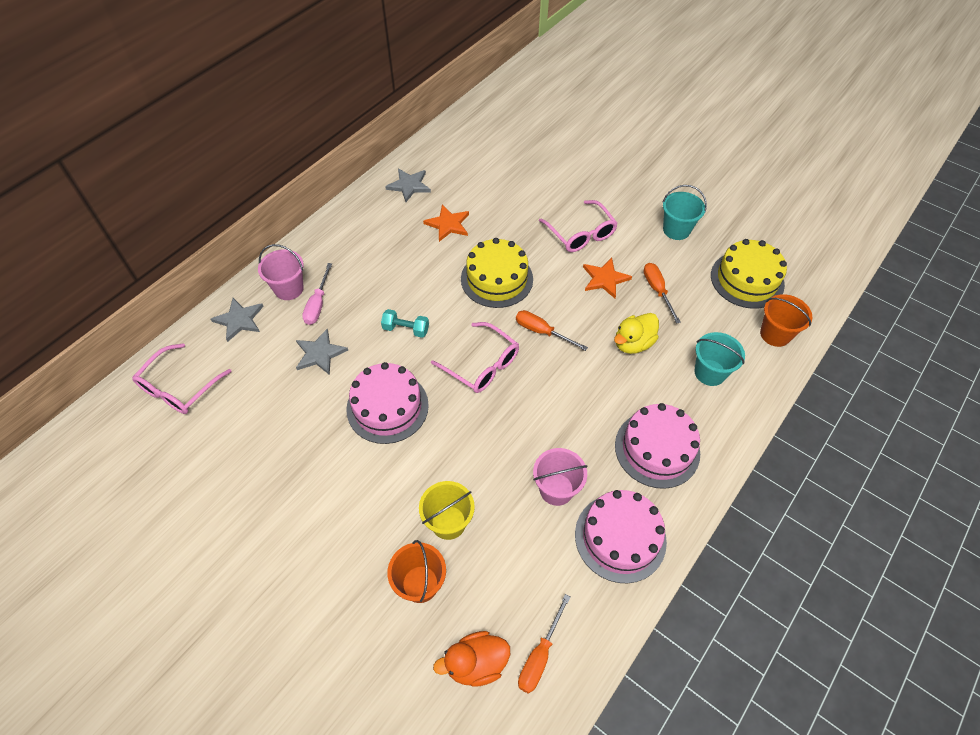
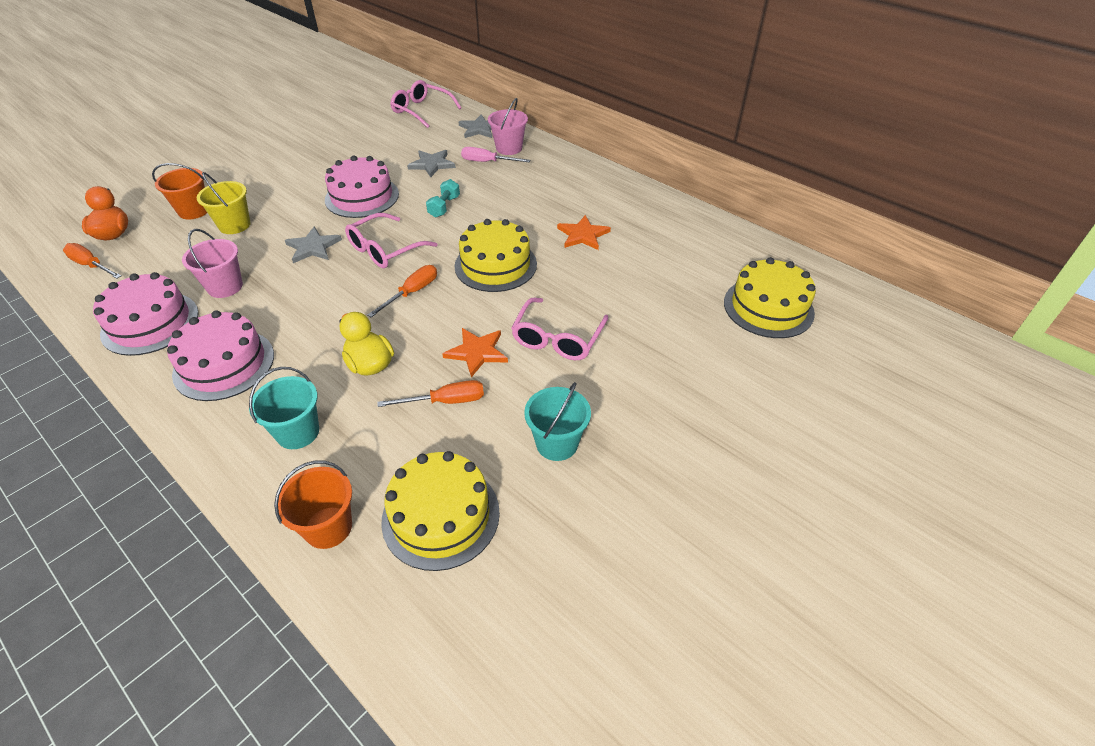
camera: 95 degrees right, 10 degrees down
(409, 185) = (645, 210): grey star -> grey star (313, 247)
(527, 128) = (768, 307): none -> yellow cake
(581, 234) = (557, 339): pink glasses -> pink glasses turned 45 degrees counterclockwise

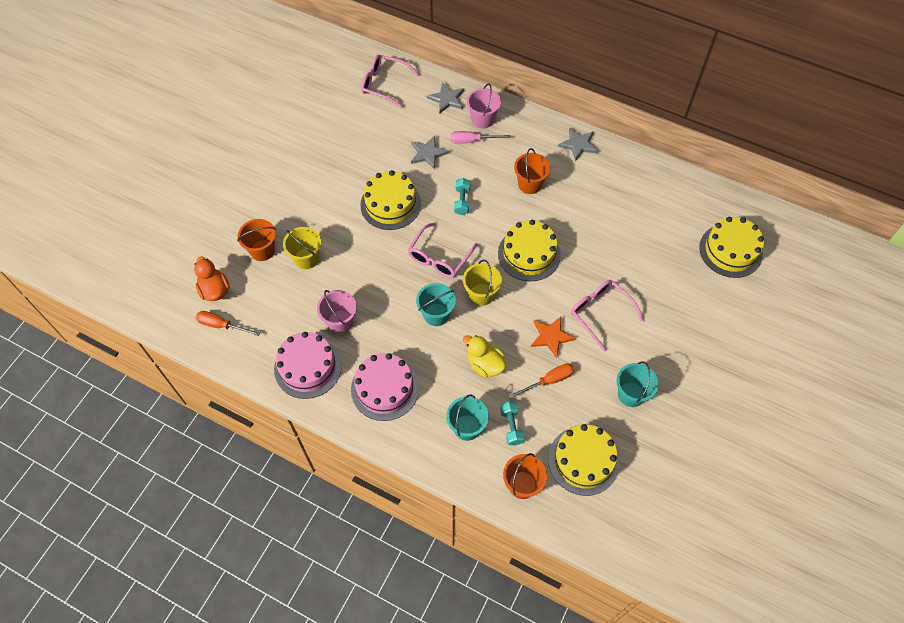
camera: 15 degrees left, 15 degrees up
(313, 247) = (383, 267): grey star -> grey star (578, 144)
(343, 301) = (436, 314): none -> turquoise bucket
(360, 445) = (511, 426): none -> turquoise dumbbell
(362, 197) = (390, 204): pink cake -> yellow cake
(412, 292) = (481, 294): orange screwdriver -> yellow bucket
(532, 205) = (530, 184): none -> orange bucket
(557, 339) = (600, 312): pink glasses -> pink glasses turned 135 degrees clockwise
(583, 235) = (580, 208): orange star -> none

